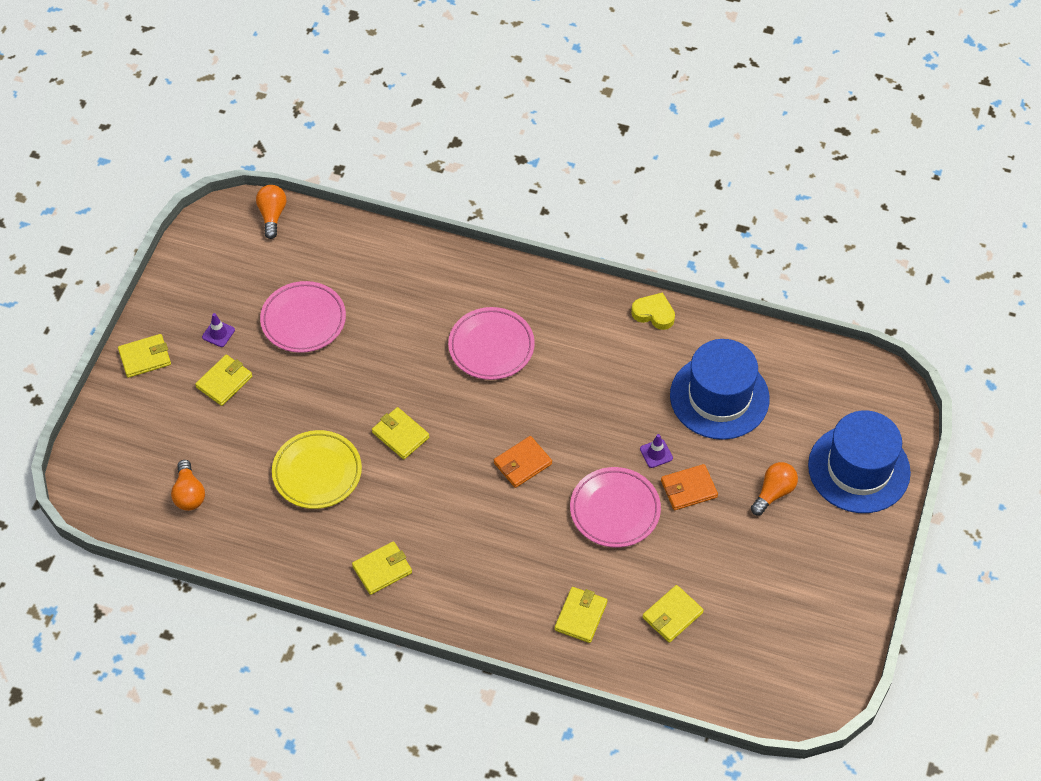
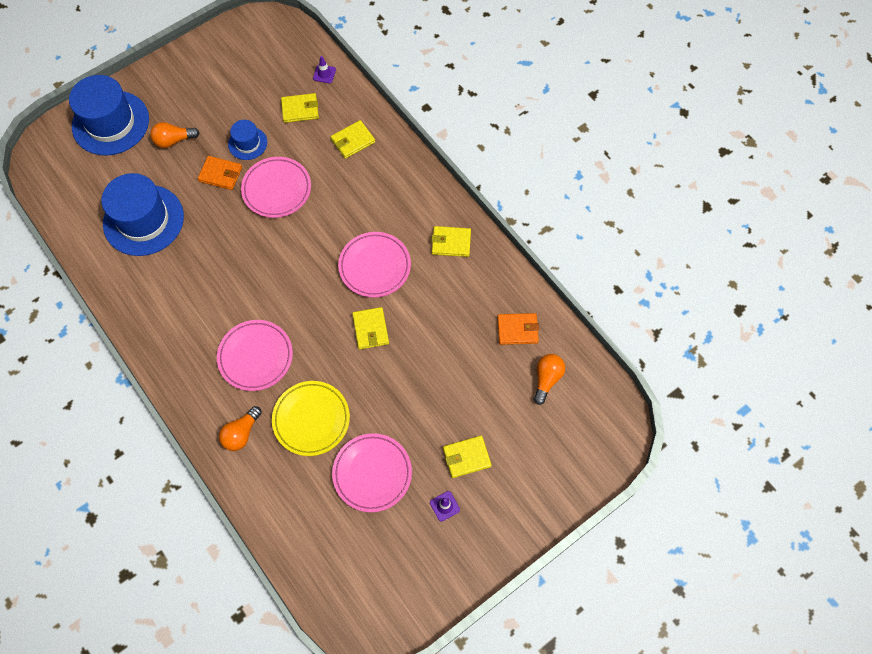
camera: 145 degrees left, 10 degrees up
(145, 357) = (514, 522): yellow wallet -> none
(272, 215) = (327, 599): orange light bulb -> orange light bulb (241, 433)
(317, 472) = (447, 338): yellow plate -> yellow plate (311, 419)
(444, 496) = (375, 266): none -> pink plate
(522, 463) = (307, 256): orange wallet -> orange wallet (517, 330)
(654, 313) = (125, 307): yellow heart -> none
(656, 453) = (218, 209): purple traffic cone -> purple traffic cone (324, 74)
(693, 539) = (247, 143): none -> blue hat

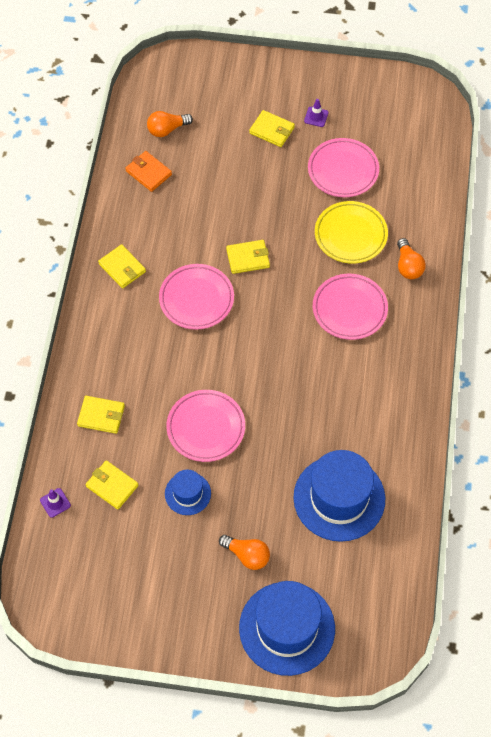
camera: 135 degrees left, 5 degrees down
(220, 174) = (238, 484): orange wallet -> none
(241, 433) = (408, 266): orange light bulb -> orange light bulb turned 90 degrees clockwise
(370, 329) = (248, 258): yellow wallet -> yellow wallet turned 45 degrees clockwise

